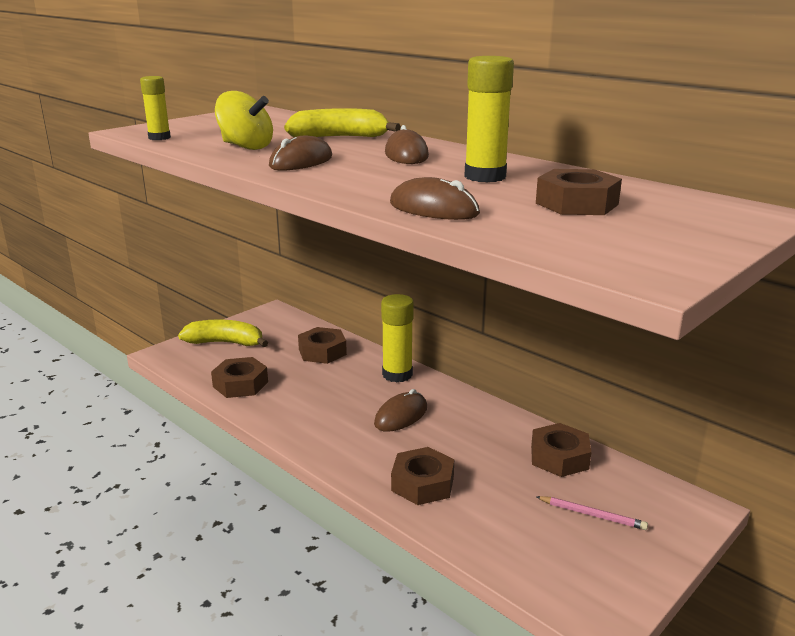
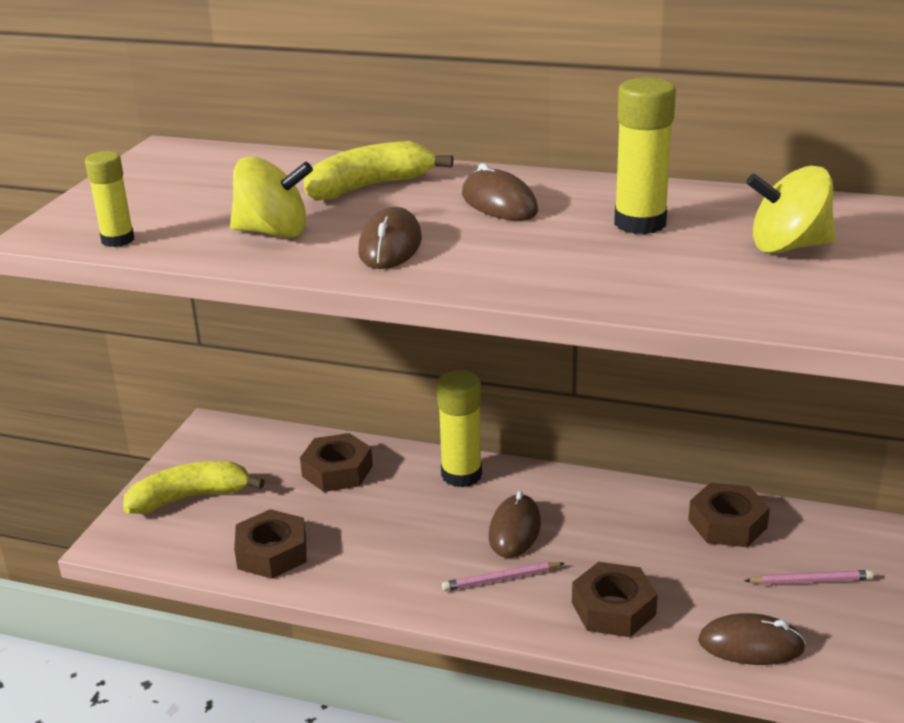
camera: 25 degrees left, 5 degrees up
(364, 441) = (501, 579): none -> pink pencil
(433, 209) = (659, 293): brown mouse -> brown mouse (751, 645)
(576, 204) = (788, 247): brown nut -> yellow spinning top

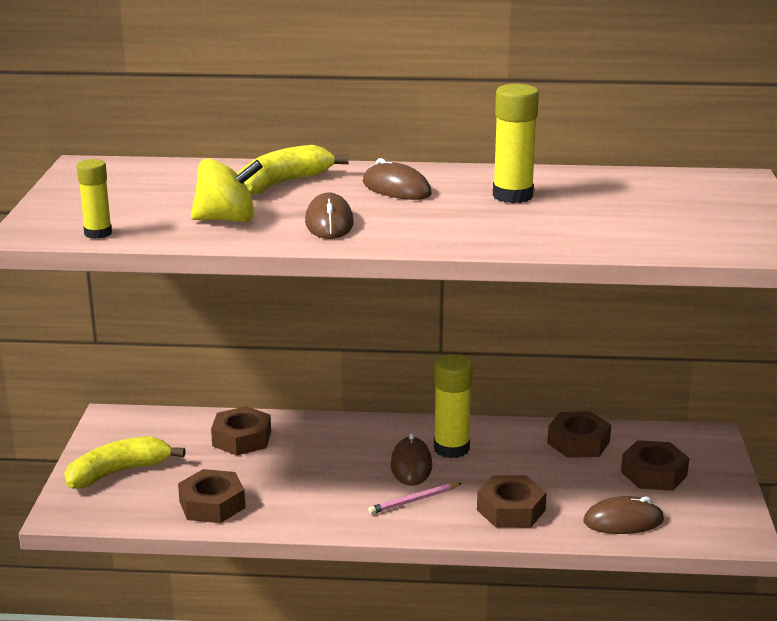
camera: 15 degrees left, 5 degrees down
(461, 475) = (350, 430): yellow glue stick -> yellow glue stick (451, 448)
(788, 247) = (628, 204): yellow spinning top -> none
(810, 581) = (654, 474): pink pencil -> brown nut

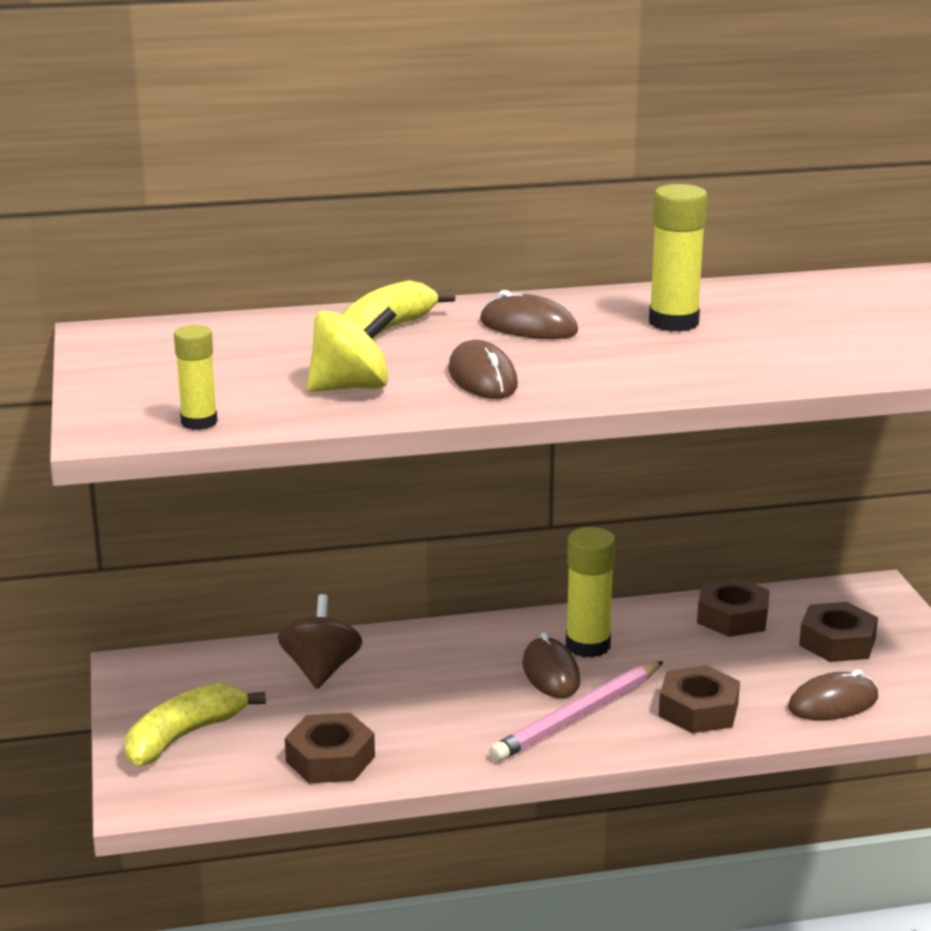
camera: 15 degrees left, 0 degrees up
(242, 439) = (321, 670): brown nut -> brown spinning top
(414, 500) = (578, 716): pink pencil -> pink pencil, size x1.84

